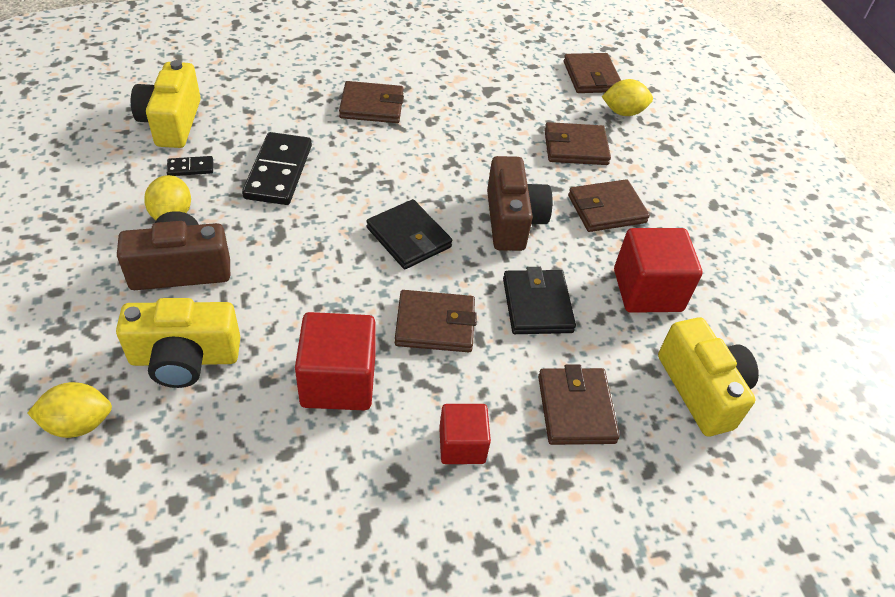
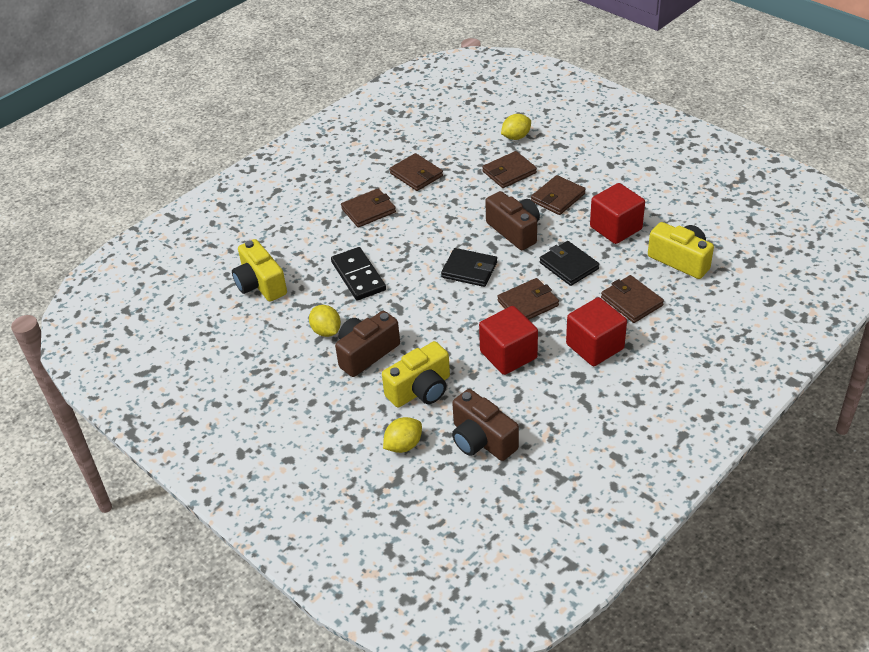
camera: 25 degrees left, 5 degrees down
(174, 486) = (481, 440): none -> brown camera
(190, 168) = (305, 302): black domino -> none
(462, 445) = (595, 346): red cube -> red cube, size x1.63
(591, 77) = (477, 124): brown wallet -> brown wallet (416, 174)

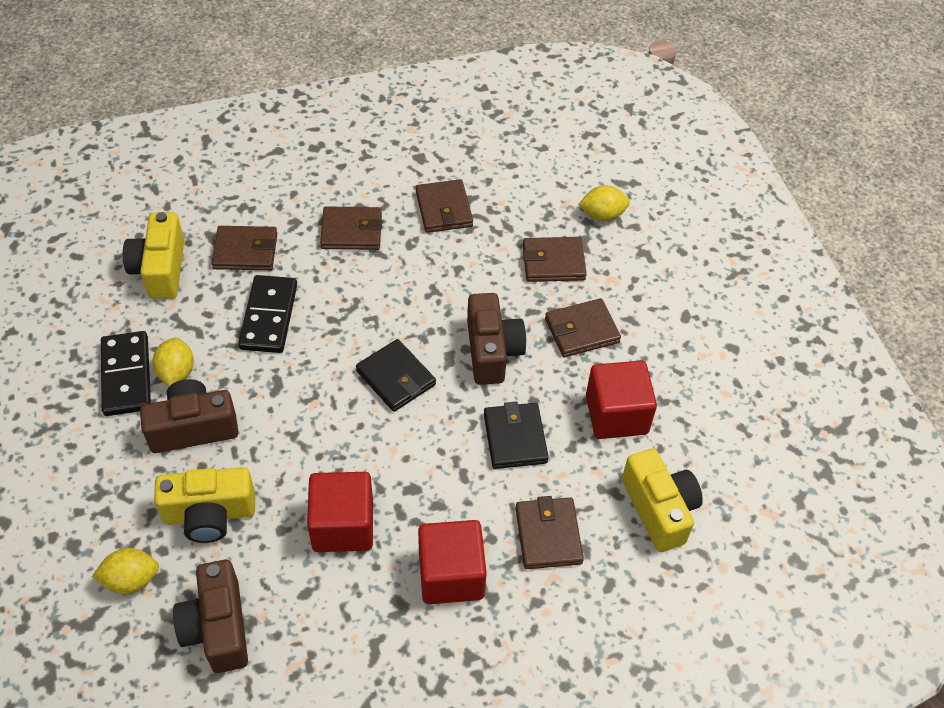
camera: 25 degrees right, 10 degrees up
(294, 348) = (126, 376): none -> black domino
(528, 303) = (424, 464): brown wallet -> brown wallet (245, 251)

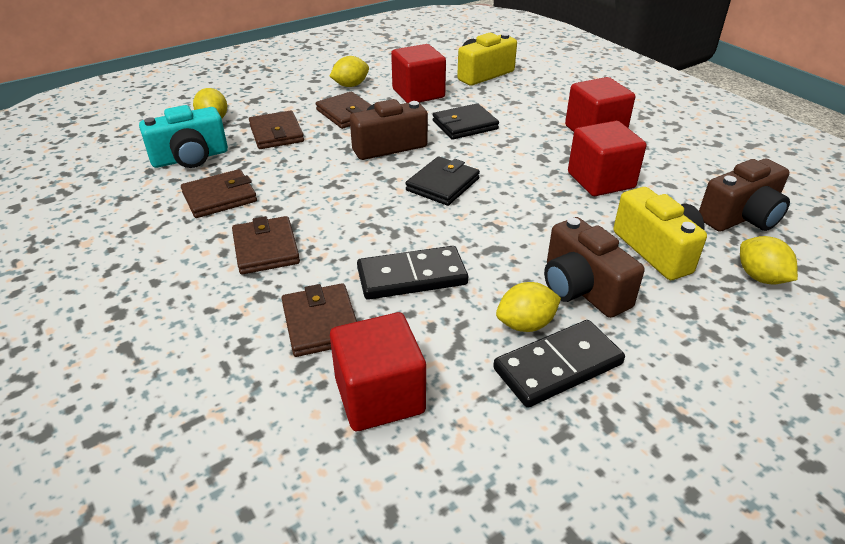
camera: 105 degrees left, 15 degrees down
(160, 269) = (379, 396): yellow camera -> red cube
(524, 193) = (190, 158): none -> turquoise camera
(548, 535) = (533, 104): brown wallet -> none
(660, 349) = (350, 85): none -> yellow lemon

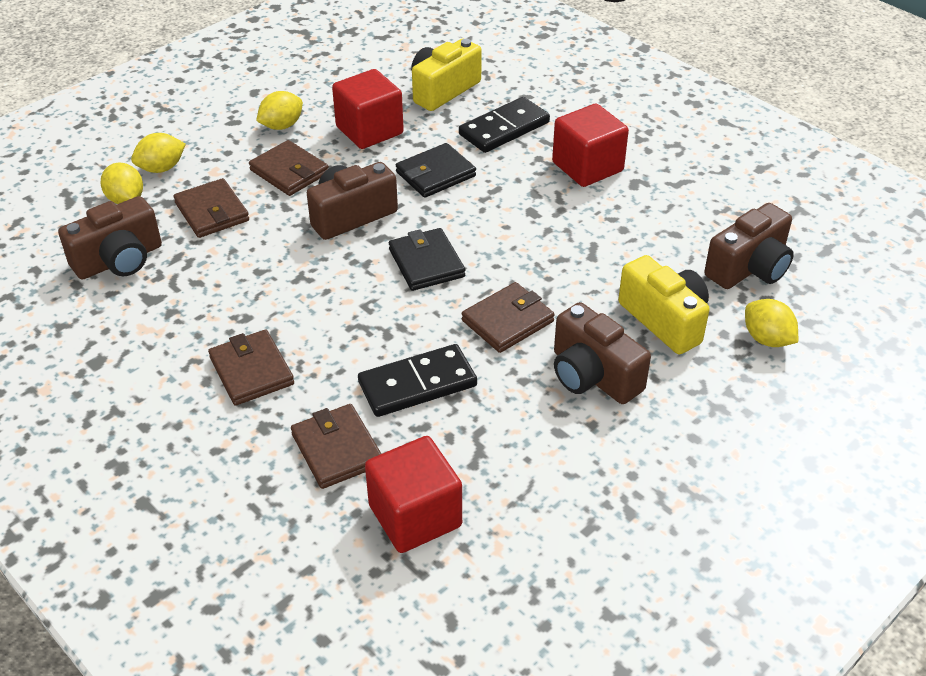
camera: 10 degrees left, 5 degrees up
(190, 158) = (119, 260): turquoise camera -> brown camera
(220, 197) = (175, 311): brown wallet -> brown wallet (507, 321)
(442, 184) = (426, 263): black wallet -> black wallet turned 45 degrees counterclockwise
(525, 324) = (542, 422): yellow lemon -> yellow lemon (161, 168)
(558, 366) = (578, 462): black domino -> black domino (504, 129)
(601, 180) = (600, 237): red cube -> none

